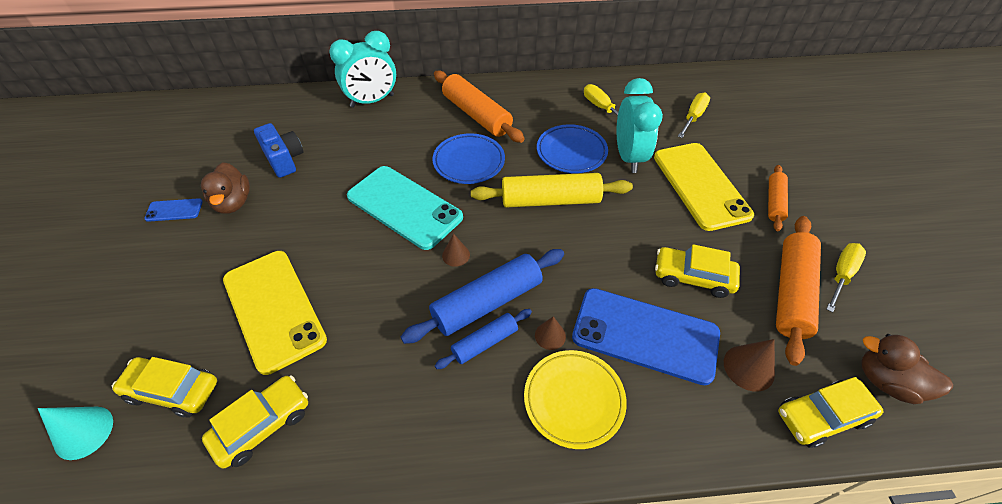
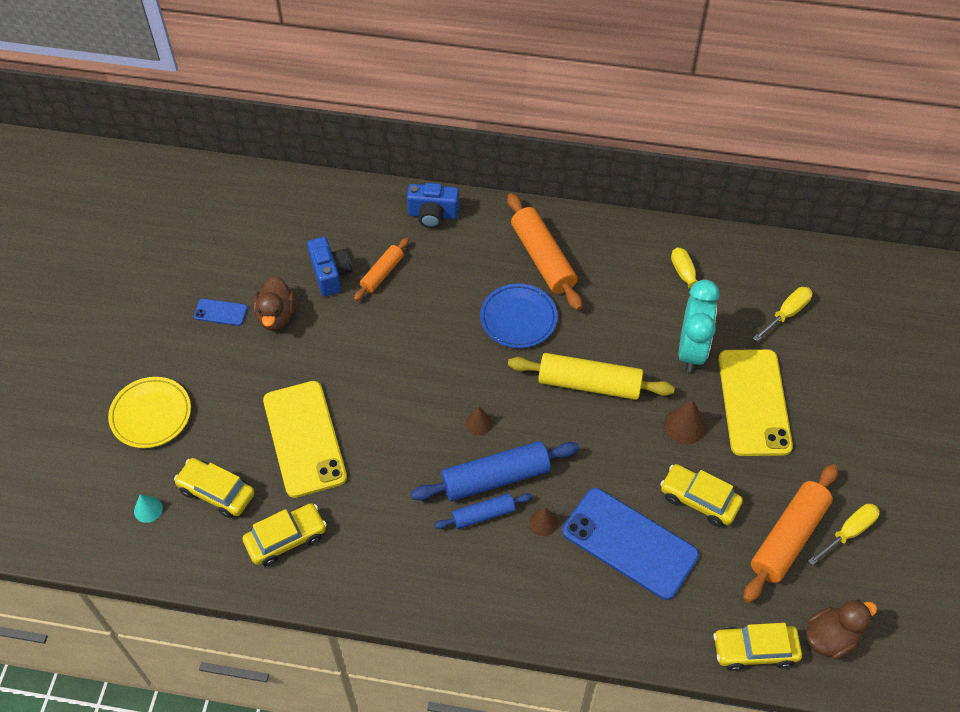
camera: 15 degrees right, 5 degrees up
(84, 432) = (148, 509): turquoise cone -> turquoise cone, size x0.66
(372, 101) = (433, 215): turquoise clock -> blue camera
(404, 207) = (441, 358): turquoise phone -> none
(571, 152) = (631, 330): blue plate -> none
(574, 400) = (545, 583): yellow plate -> yellow plate (151, 415)
(749, 367) = (711, 595): brown cone -> brown cone (685, 425)
(774, 202) = (823, 439): orange rolling pin -> orange rolling pin (382, 273)
(886, 381) = (831, 638): brown duck -> brown duck turned 105 degrees clockwise

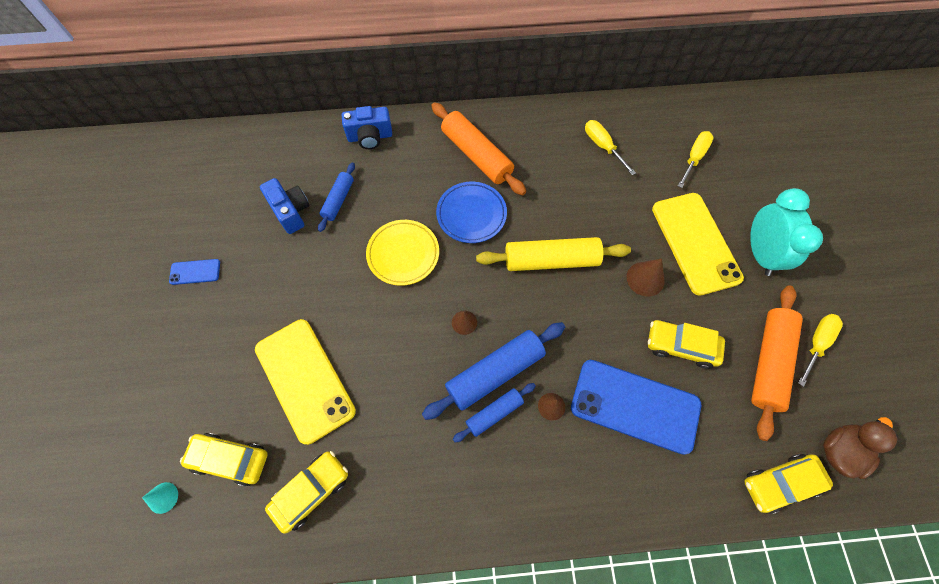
camera: 15 degrees left, 10 degrees up
(151, 415) = (146, 393): yellow plate -> yellow plate (403, 254)
(276, 316) = (249, 263): brown duck -> none
(382, 273) = (338, 200): orange rolling pin -> blue rolling pin
(691, 350) = (628, 208): turquoise clock -> turquoise clock (760, 253)

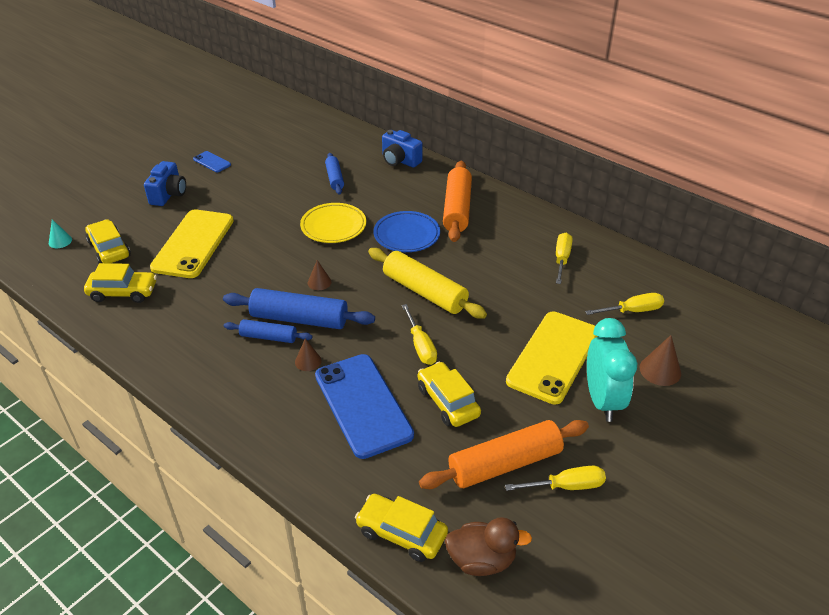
camera: 45 degrees right, 25 degrees down
(291, 212) = (300, 167): blue camera -> blue camera (168, 194)
(338, 200) = (335, 178): blue rolling pin -> blue rolling pin turned 75 degrees counterclockwise
(607, 314) = (420, 345): none -> yellow screwdriver
(645, 279) = (479, 348): brown cone -> brown cone (660, 370)
(760, 253) = (602, 400): turquoise clock -> turquoise clock turned 45 degrees counterclockwise

